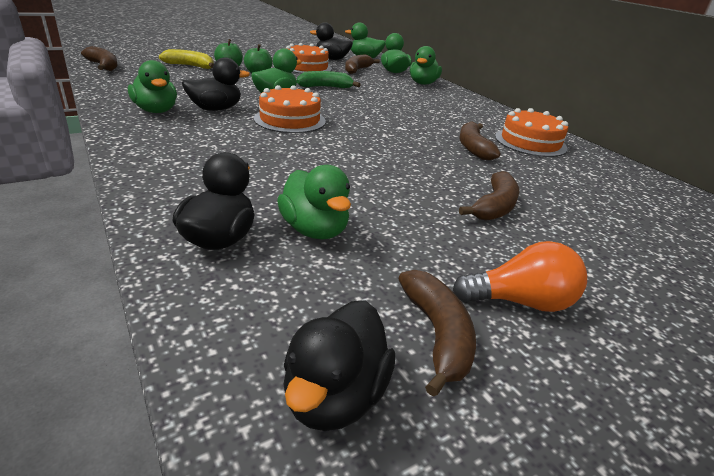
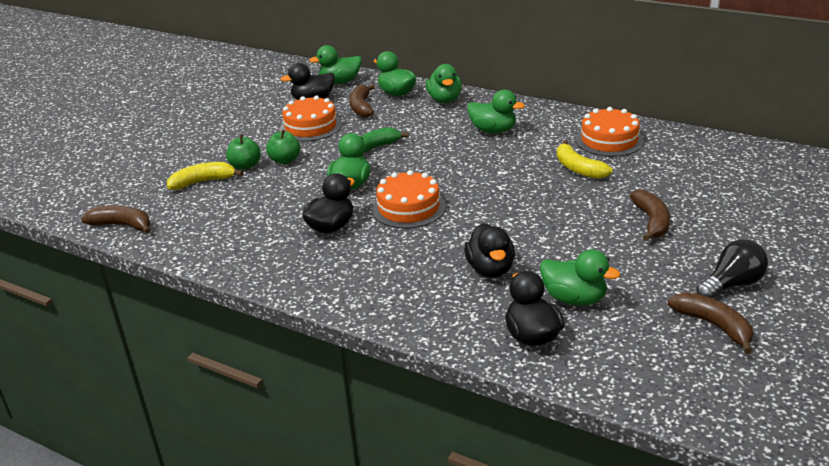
camera: 25 degrees left, 0 degrees up
(156, 111) = (288, 255): green duck -> green duck (493, 130)
(334, 395) = (705, 379): black duck -> black duck (490, 269)
(473, 148) = (578, 168): brown banana -> yellow banana
(520, 302) = (731, 284): orange light bulb -> black light bulb

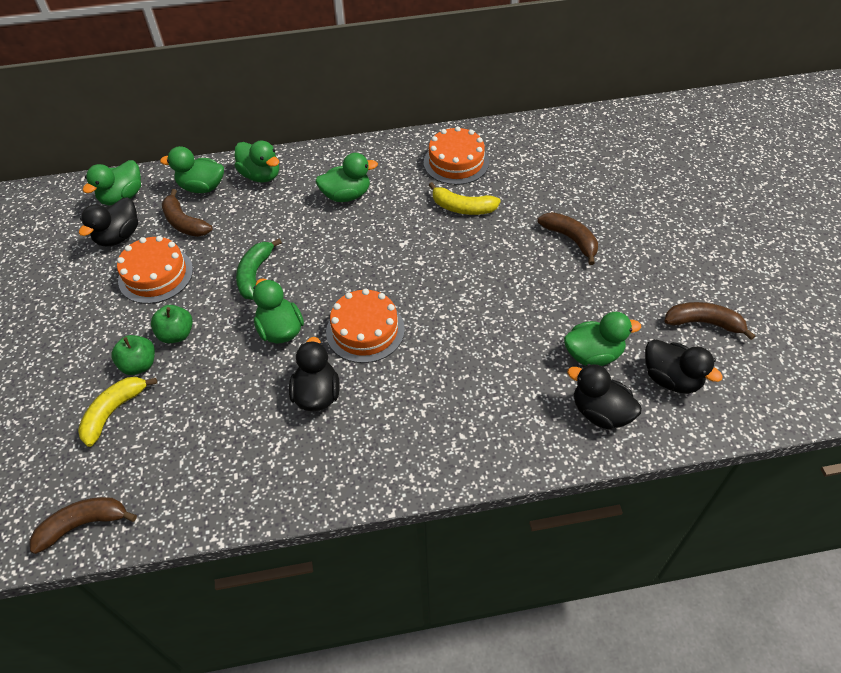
camera: 40 degrees left, 20 degrees up
(490, 269) = (503, 361): black duck -> black duck (671, 379)
(731, 284) = (679, 275): black light bulb -> none

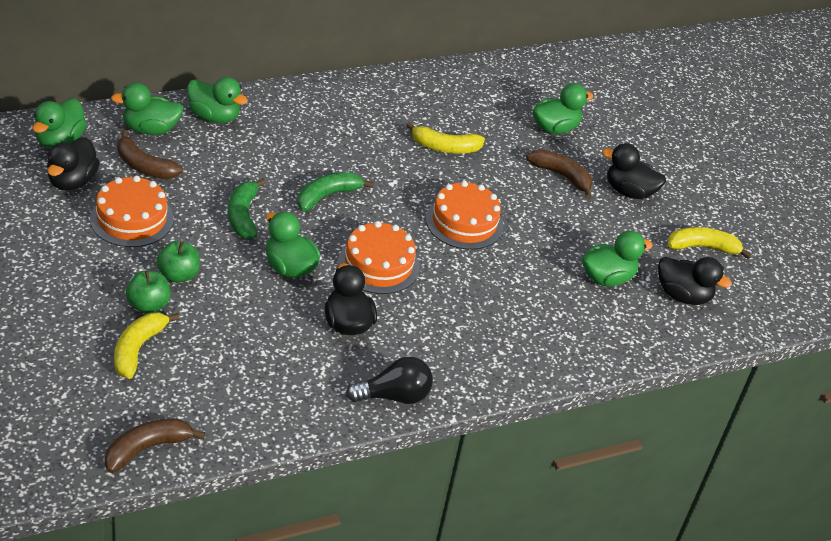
camera: 20 degrees left, 10 degrees down
(338, 256) = (327, 196): none -> green banana
(338, 481) = (394, 396): none -> black light bulb
(346, 195) = (317, 136): green duck -> green duck (555, 128)
(456, 162) = (425, 102): orange cake -> orange cake (464, 222)
(600, 412) = (625, 326): black duck -> black duck (629, 192)
(703, 323) = (702, 247): brown banana -> yellow banana

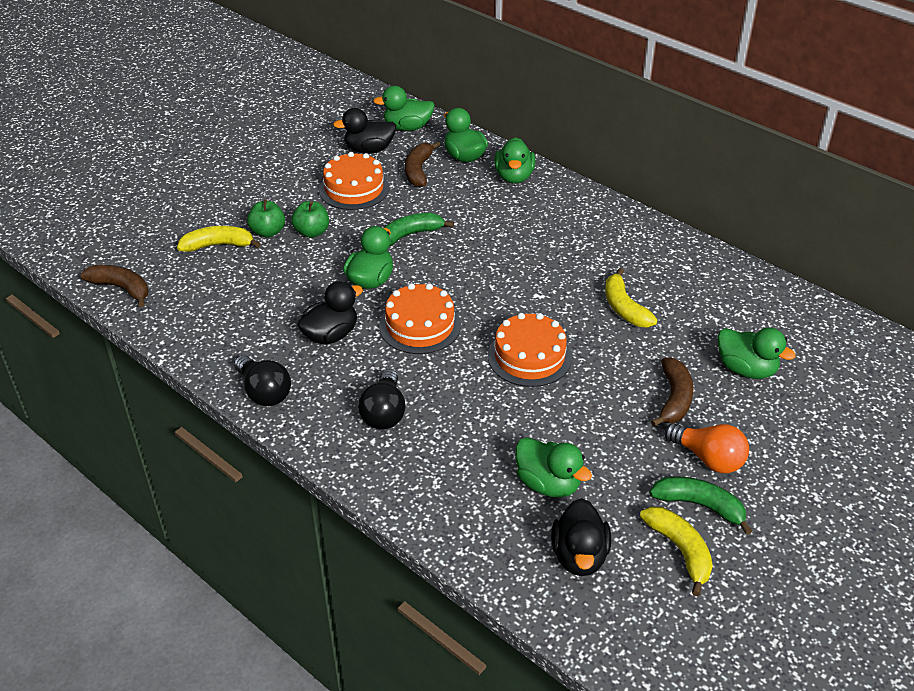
camera: 70 degrees right, 0 degrees up
(327, 196) = (479, 267): green banana -> green banana (699, 505)
(473, 331) = (384, 413): none -> black light bulb
(629, 192) = (708, 458): black duck -> orange light bulb

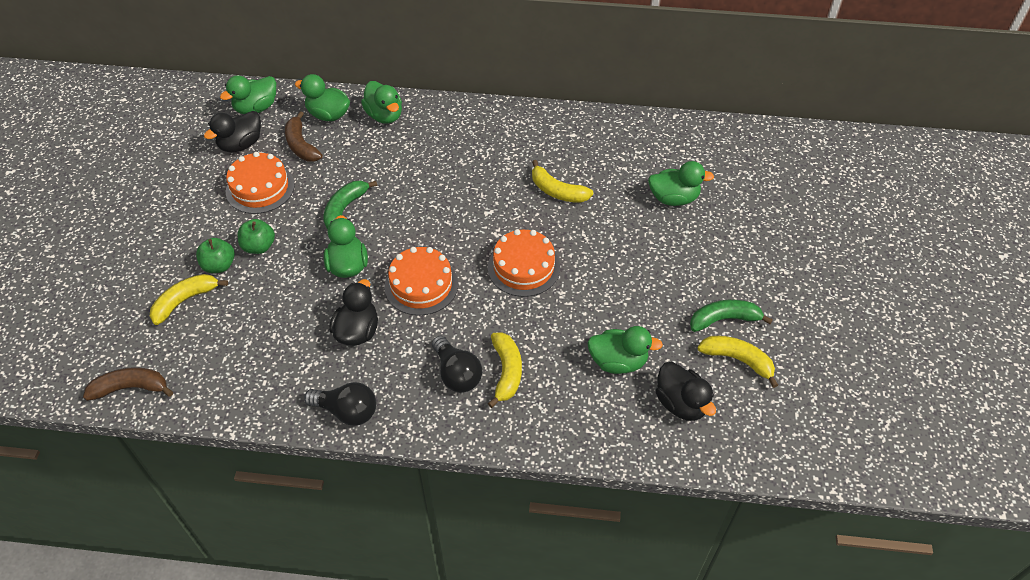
camera: 35 degrees left, 10 degrees up
(431, 435) = (506, 372): none -> yellow banana
(674, 399) = (646, 247): brown banana -> none
(708, 458) = (702, 281): orange light bulb -> none

